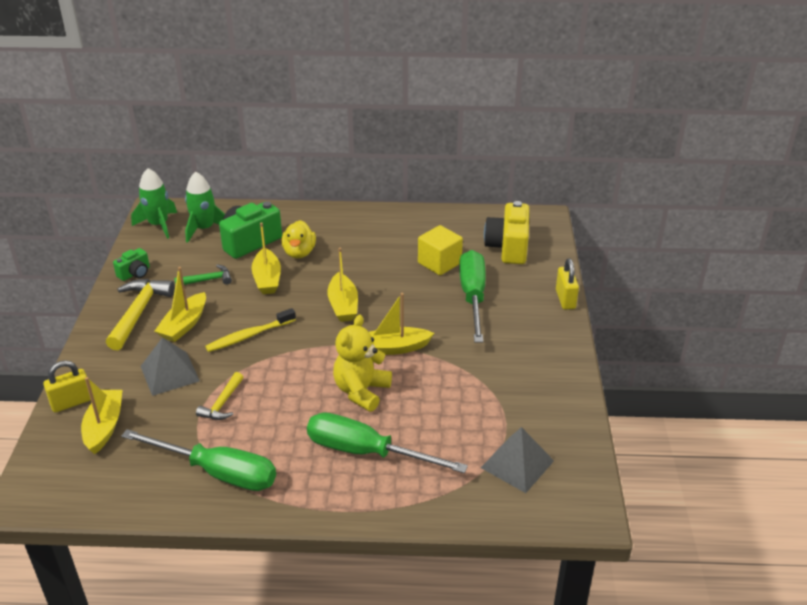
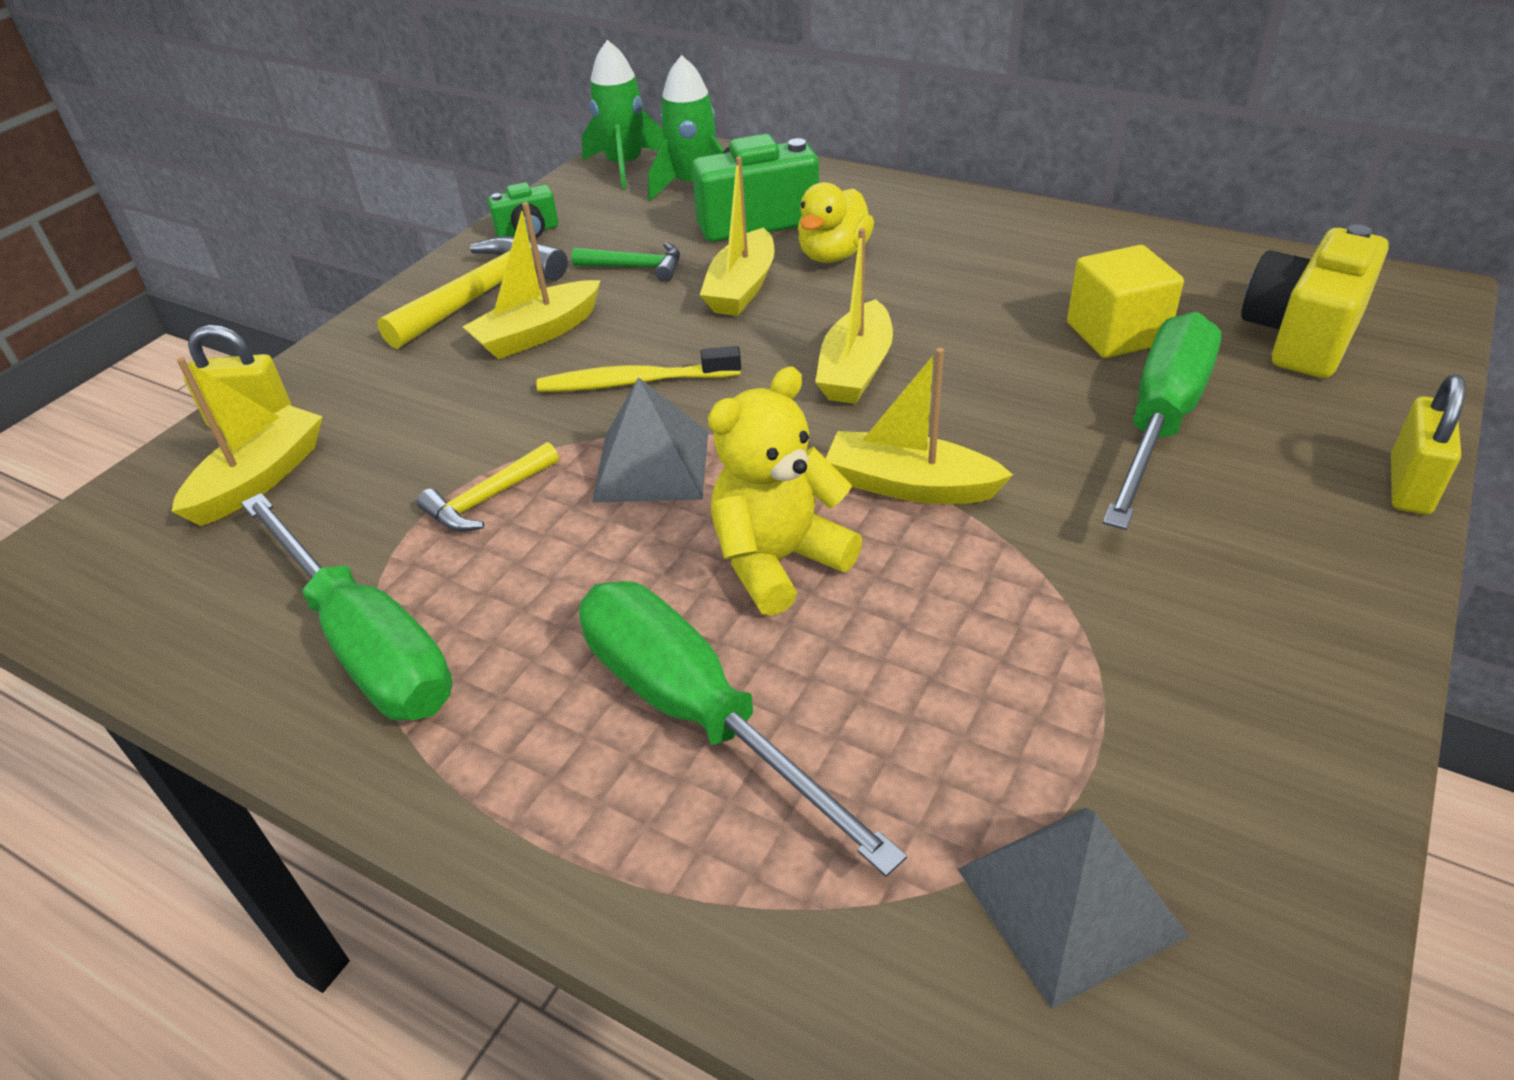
camera: 30 degrees right, 5 degrees up
(170, 373) = (445, 413): grey pyramid -> grey pyramid (652, 465)

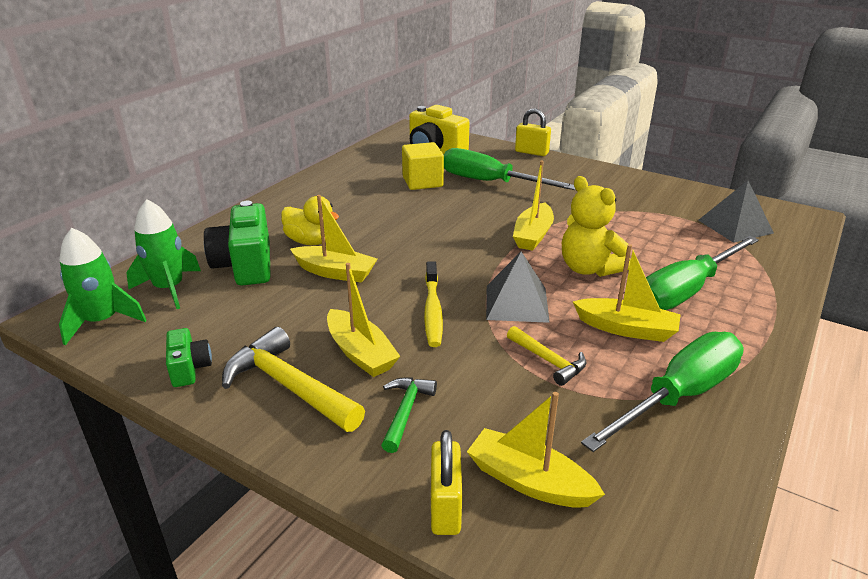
camera: 90 degrees left, 10 degrees down
(636, 267) = (285, 312): green hammer -> green hammer (405, 412)
(855, 369) = (436, 242): yellow boat -> yellow boat (626, 329)

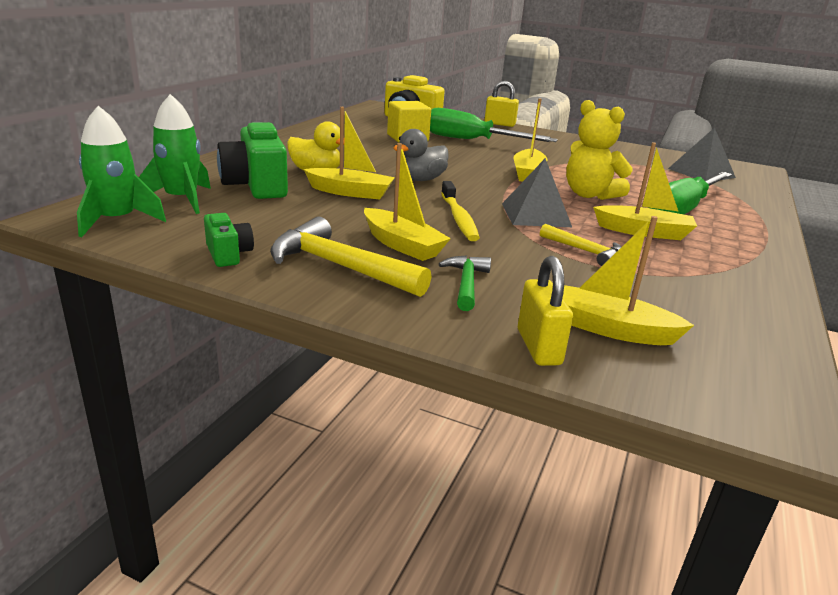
camera: 10 degrees left, 5 degrees down
(414, 249) = (420, 179): none -> grey duck
(679, 396) = (713, 273): green screwdriver -> none

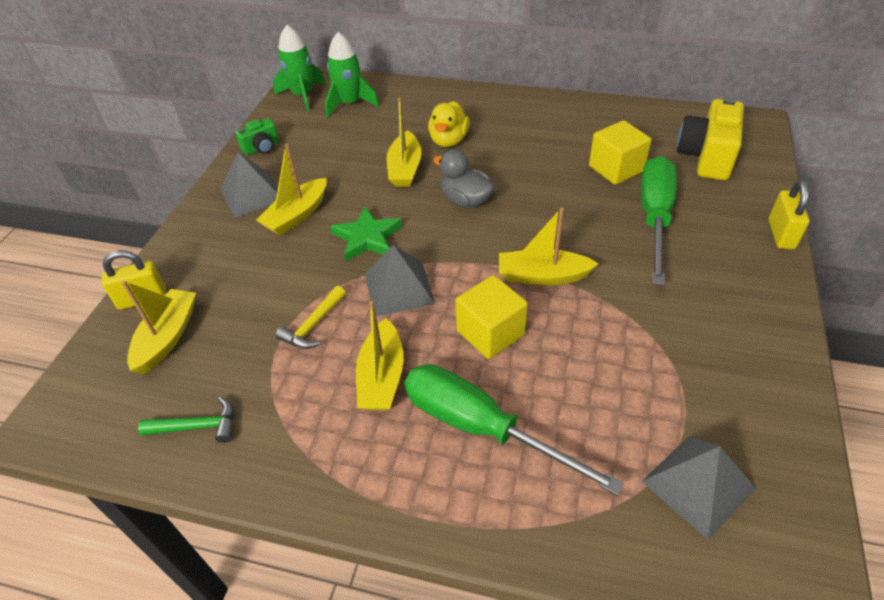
camera: 85 degrees right, 20 degrees up
(256, 186) = (395, 123): green camera -> none
(340, 267) = (251, 194): yellow hammer -> grey pyramid
(459, 218) = (367, 238): yellow toothbrush -> green star
(466, 283) = (233, 256): green hammer -> green hammer (197, 426)
(589, 195) = (490, 333): yellow teddy bear -> yellow cube

